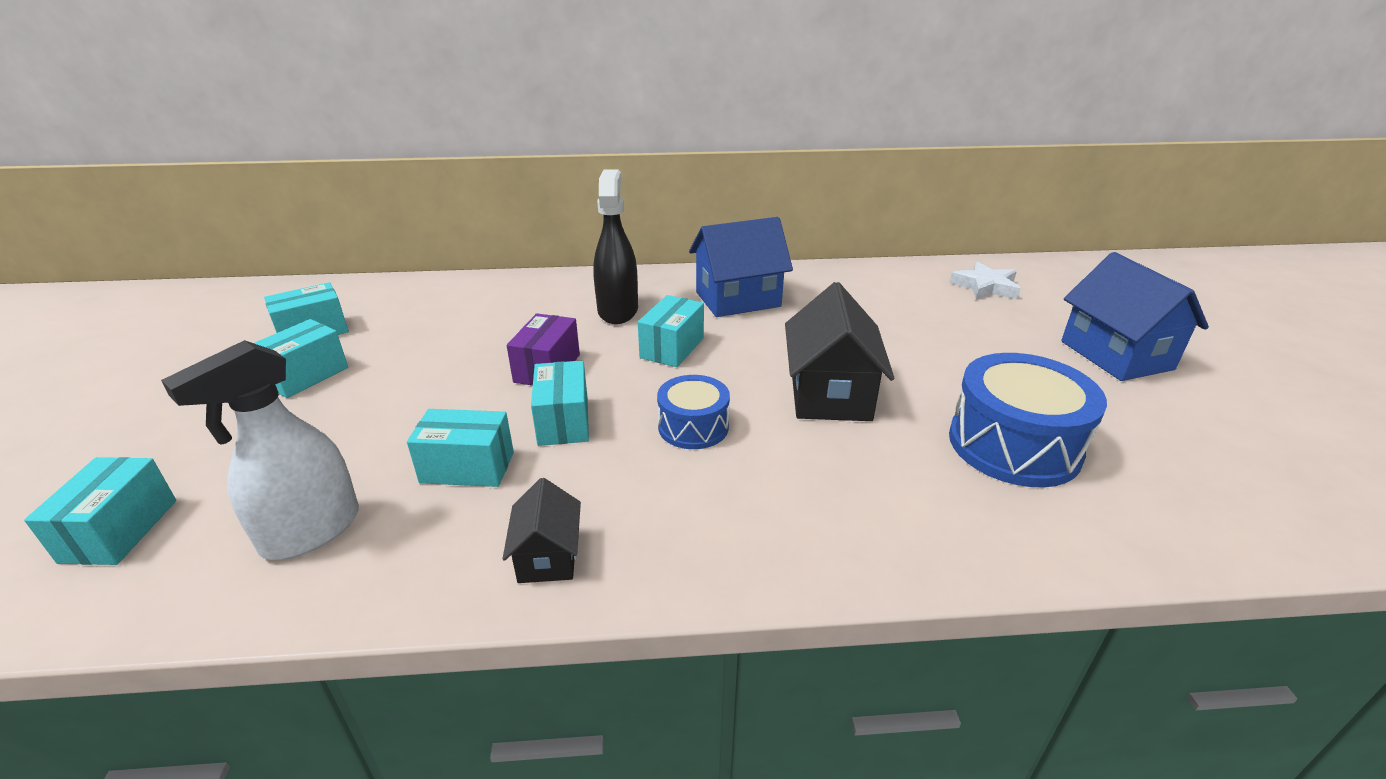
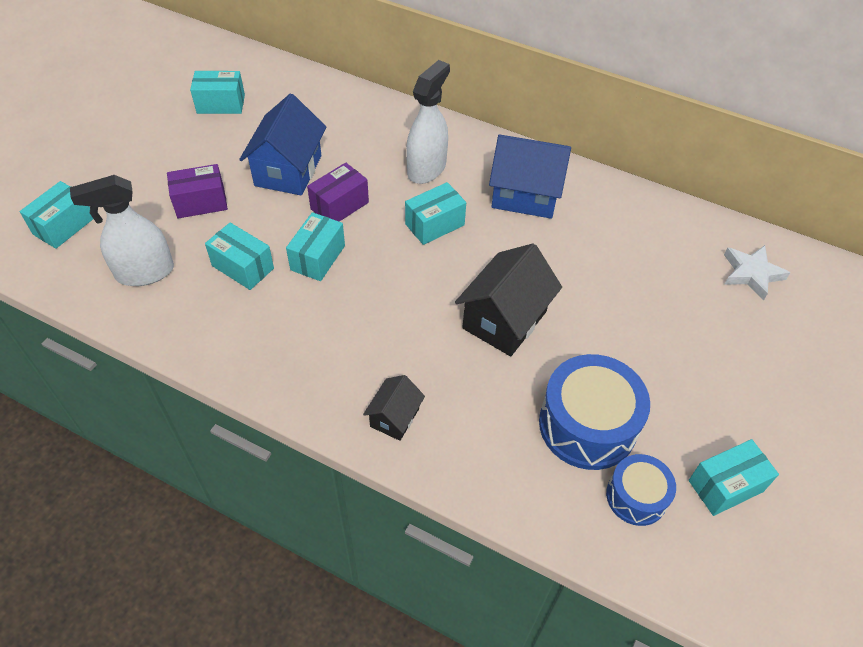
camera: 30 degrees right, 20 degrees up
(305, 376) = (197, 146): turquoise box -> turquoise box (725, 486)
(351, 426) = (201, 202): none -> purple box
(548, 557) = (244, 351): black house -> black house (394, 417)
(618, 310) = (427, 169): black spray bottle -> white spray bottle
(693, 427) = (391, 301): blue drum -> blue drum (636, 496)
(1116, 355) = (773, 395): blue house -> blue house (288, 170)

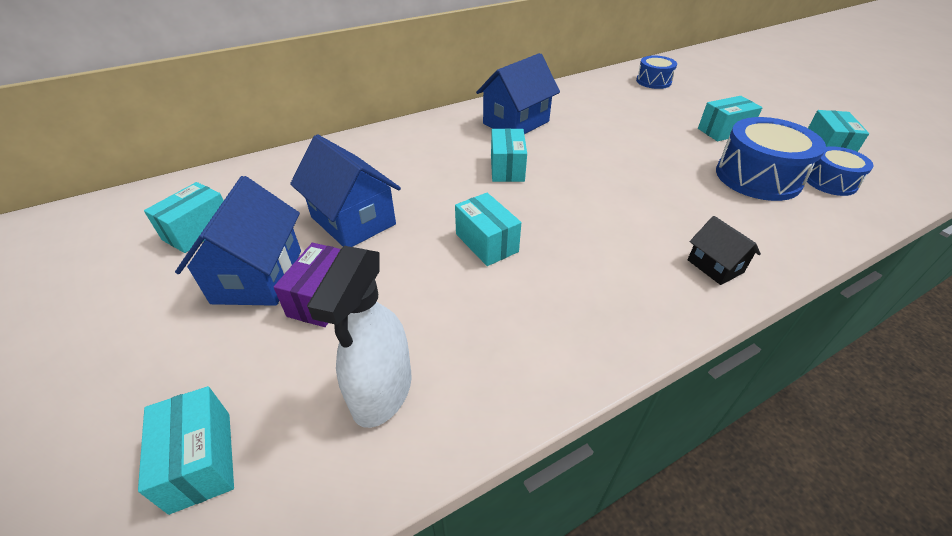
camera: 55 degrees left, 10 degrees down
(199, 160) = (258, 276): none -> blue house
(243, 267) = (452, 299): turquoise box -> turquoise box (723, 131)
(339, 206) = (434, 207): purple box -> none
(427, 169) = (441, 150): white spray bottle -> none
(504, 320) = (635, 174): black house -> none
(751, 274) = (653, 81): white star -> blue drum

